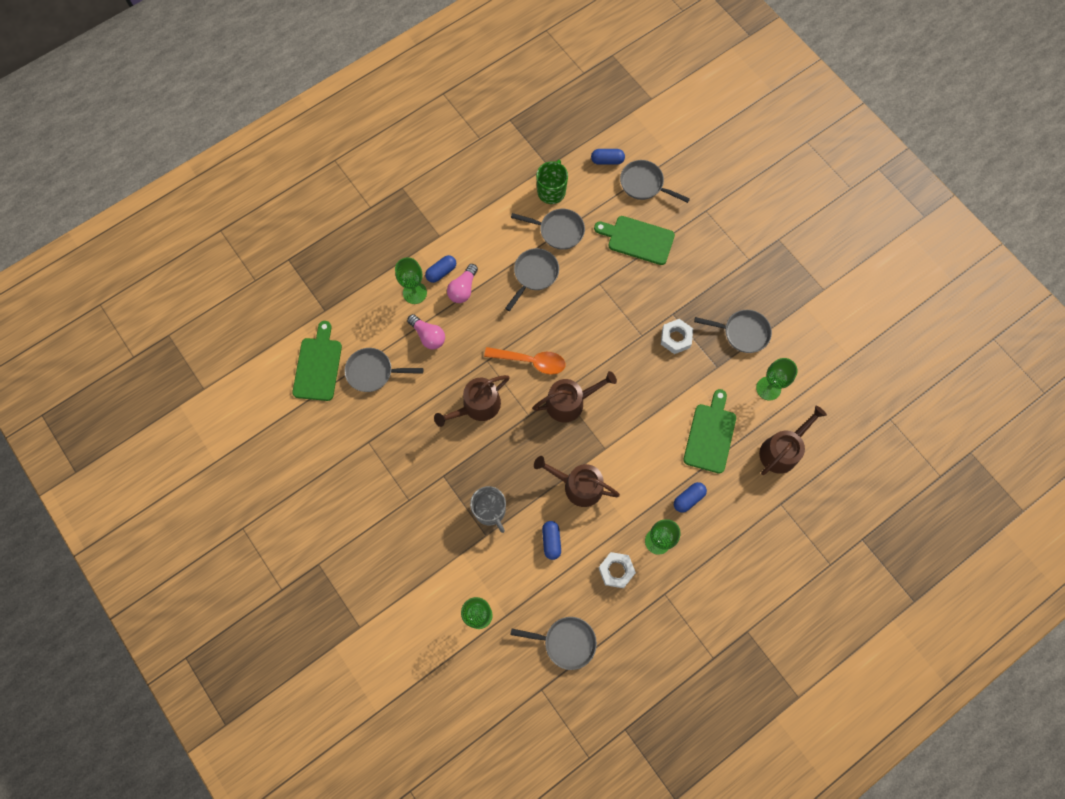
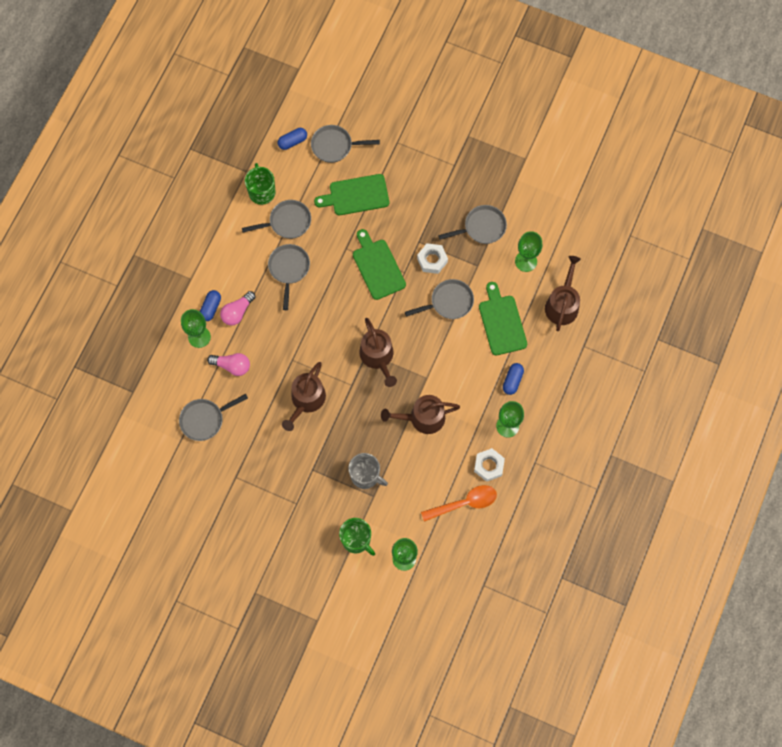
camera: 30 degrees left, 0 degrees up
(318, 366) = (156, 440): green cutting board -> green cutting board (377, 267)
(444, 569) = (356, 540): none -> green mug
(463, 289) = (237, 312): pink light bulb -> pink light bulb turned 45 degrees clockwise
(531, 361) = (328, 341): orange spoon -> orange spoon (464, 503)
(551, 541) = (426, 472): blue capsule -> none
(566, 642) = (482, 540): grey pan -> grey pan (449, 302)
(569, 402) = (378, 357): brown watering can -> brown watering can turned 120 degrees clockwise

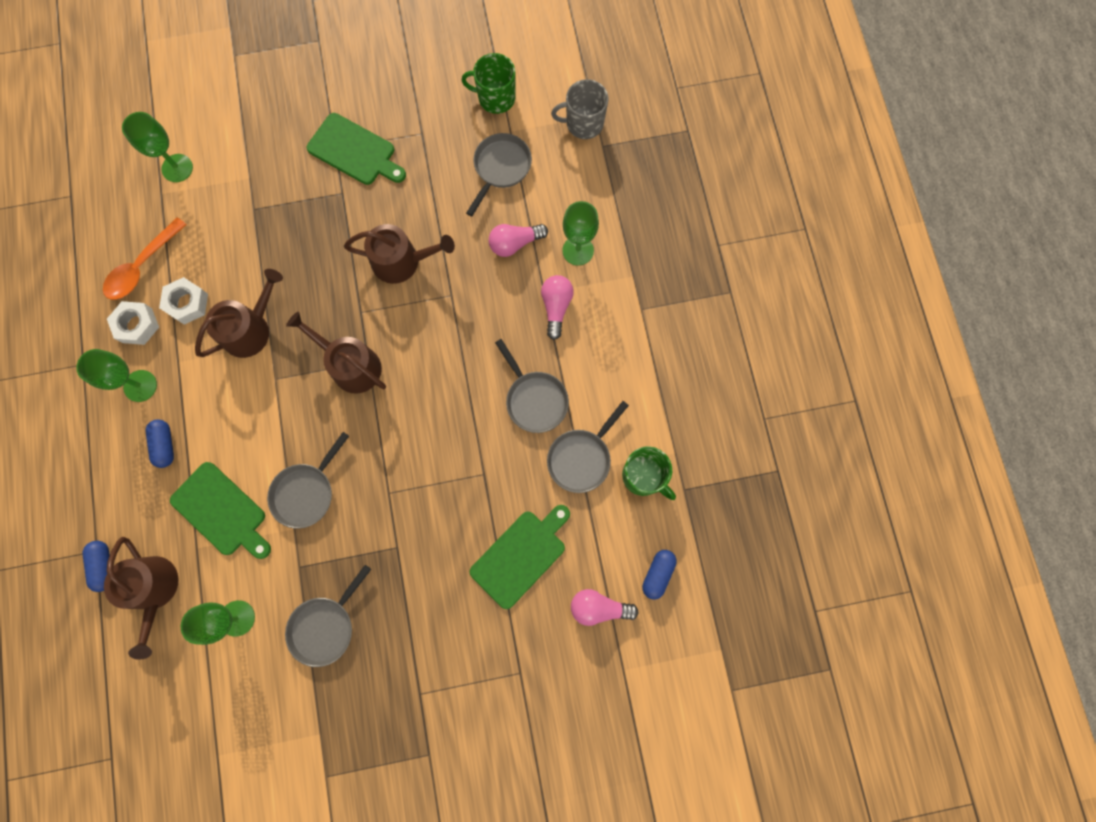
camera: 145 degrees right, 5 degrees up
(211, 308) = (591, 291): blue capsule -> blue capsule (104, 566)
(306, 400) = (401, 261): brown watering can -> brown watering can turned 105 degrees clockwise
(335, 146) = (598, 607): grey pan -> pink light bulb
(356, 540) = (243, 154): green mug -> green mug (495, 98)
(365, 475) = (277, 224): grey mug -> grey mug (583, 123)
(377, 267) = (427, 477): green cutting board -> green cutting board (354, 151)
(432, 260) = (363, 534): white nut -> white nut (187, 303)

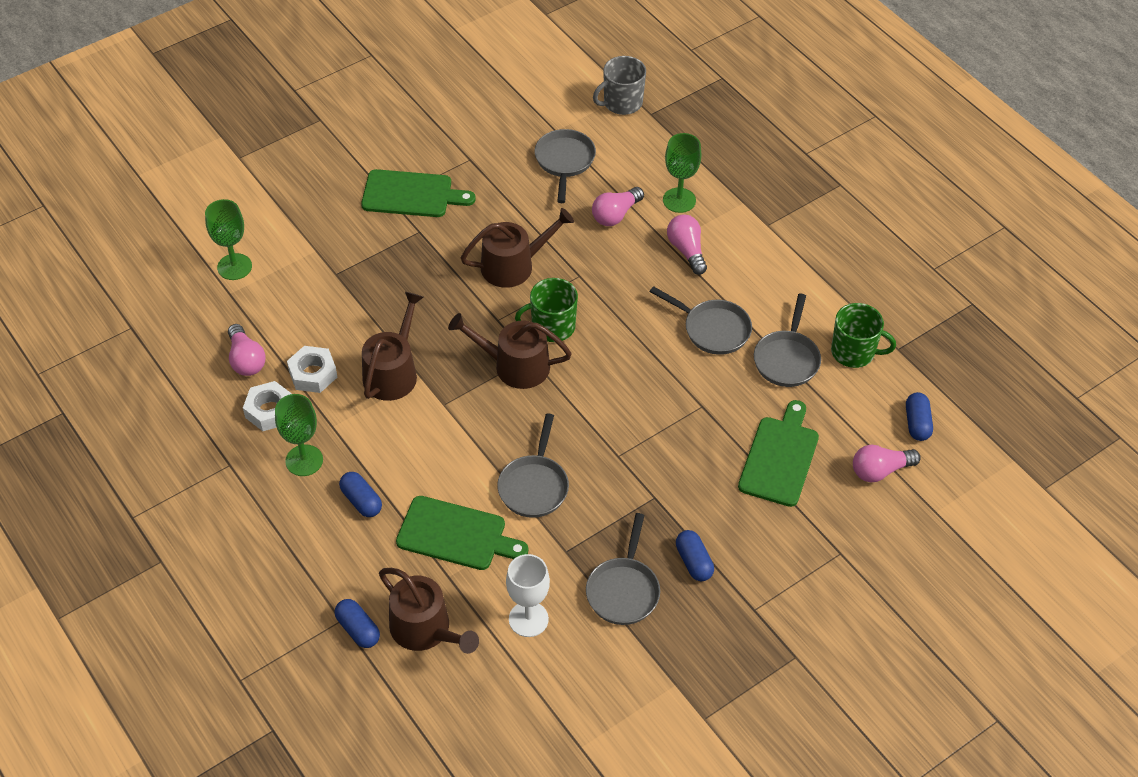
camera: 25 degrees left, 25 degrees down
(142, 266) = (246, 360): orange spoon -> pink light bulb
(237, 618) = (528, 619): green goblet -> white goblet
(395, 625) = (693, 562): none -> blue capsule
(495, 98) = (525, 110): green mug -> green mug (552, 327)

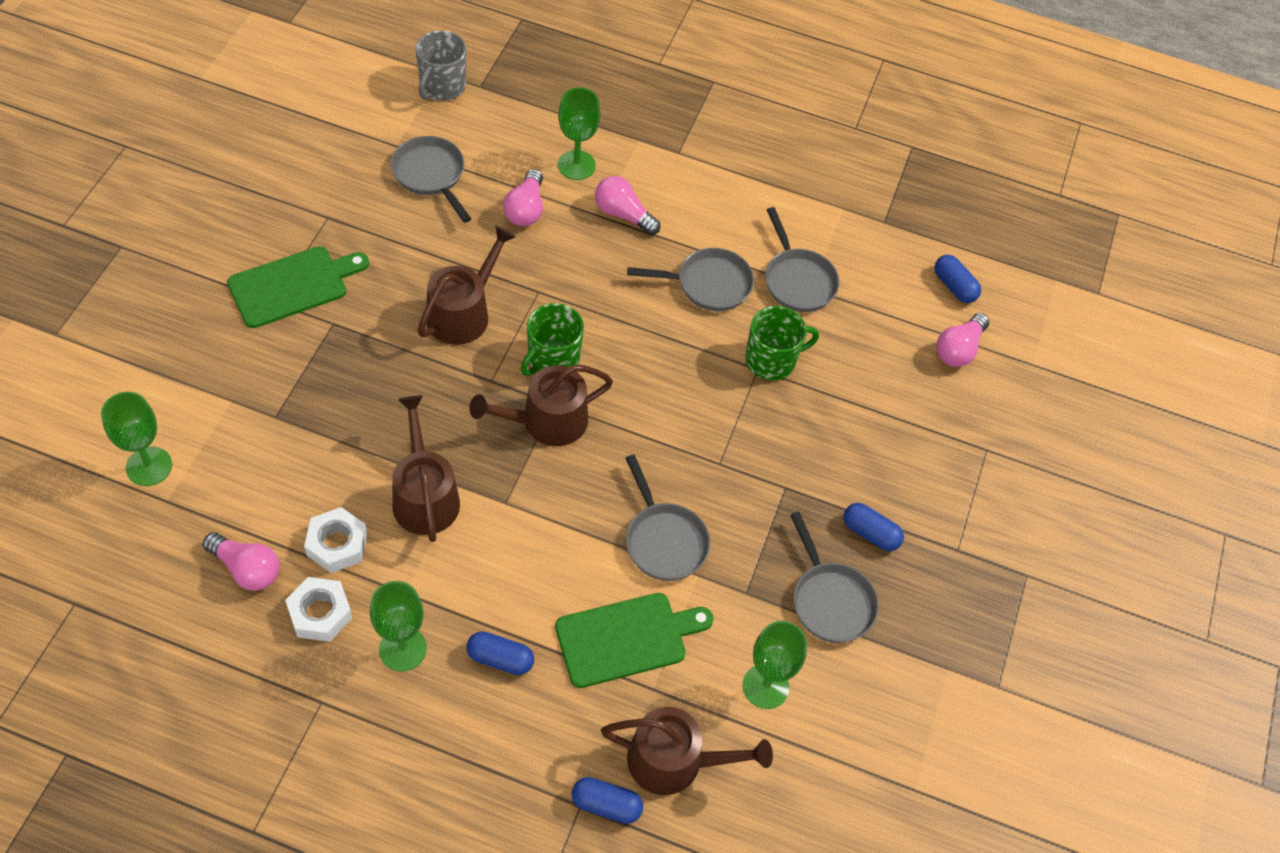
camera: 40 degrees left, 5 degrees up
(528, 619) = (765, 686): white goblet -> green goblet
(780, 458) = (865, 384): green cutting board -> none
(854, 352) = (850, 244): green mug -> green mug (771, 360)

